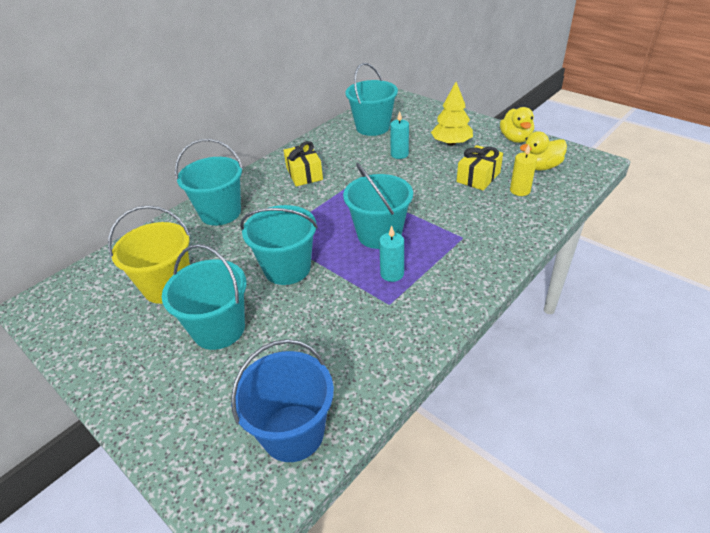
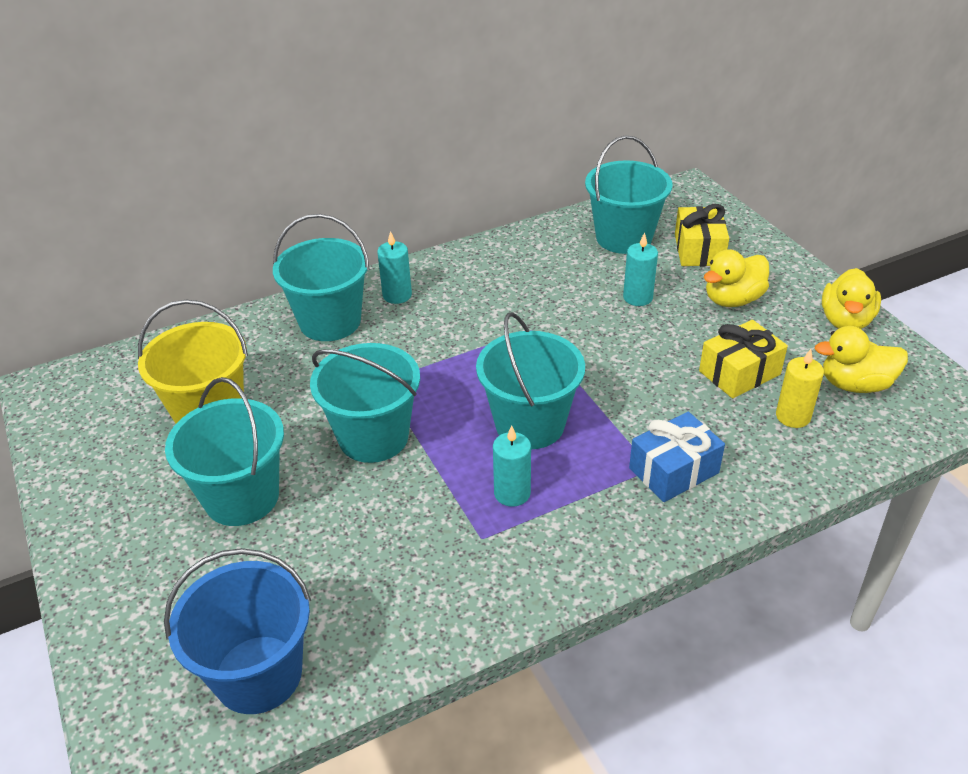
camera: 20 degrees right, 0 degrees up
(255, 188) = (397, 295): none -> turquoise candle
(304, 174) = (477, 291): yellow gift -> yellow gift (699, 250)
(451, 143) = (732, 300): yellow tree -> yellow duck
(475, 235) = (673, 470): none -> blue gift

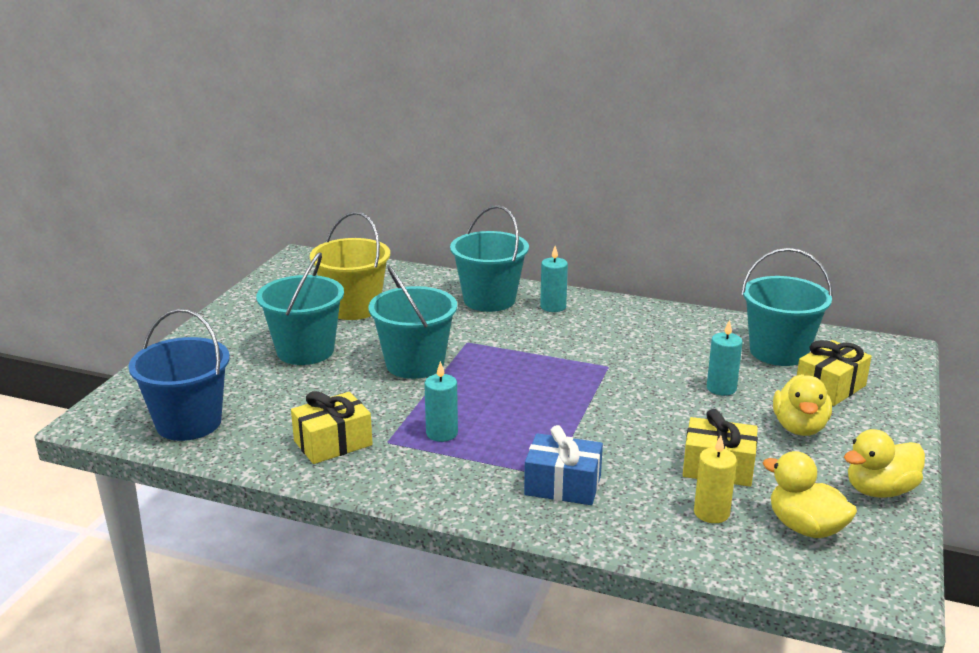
camera: 45 degrees right, 15 degrees down
(438, 578) = (333, 443): none -> yellow gift
(530, 424) = (515, 409): turquoise bucket -> none
(732, 300) = (799, 427): yellow duck -> yellow duck turned 90 degrees counterclockwise

